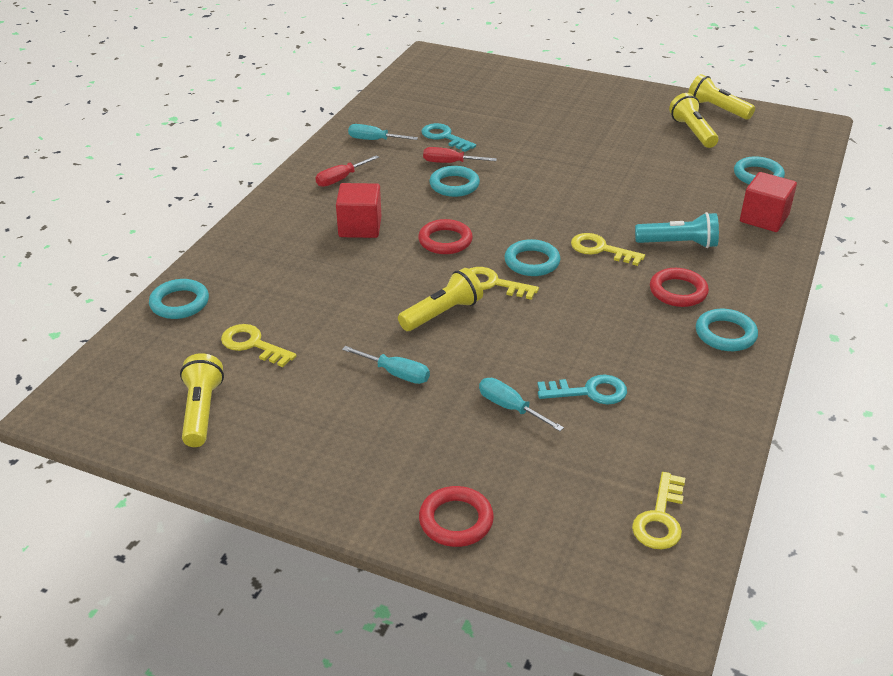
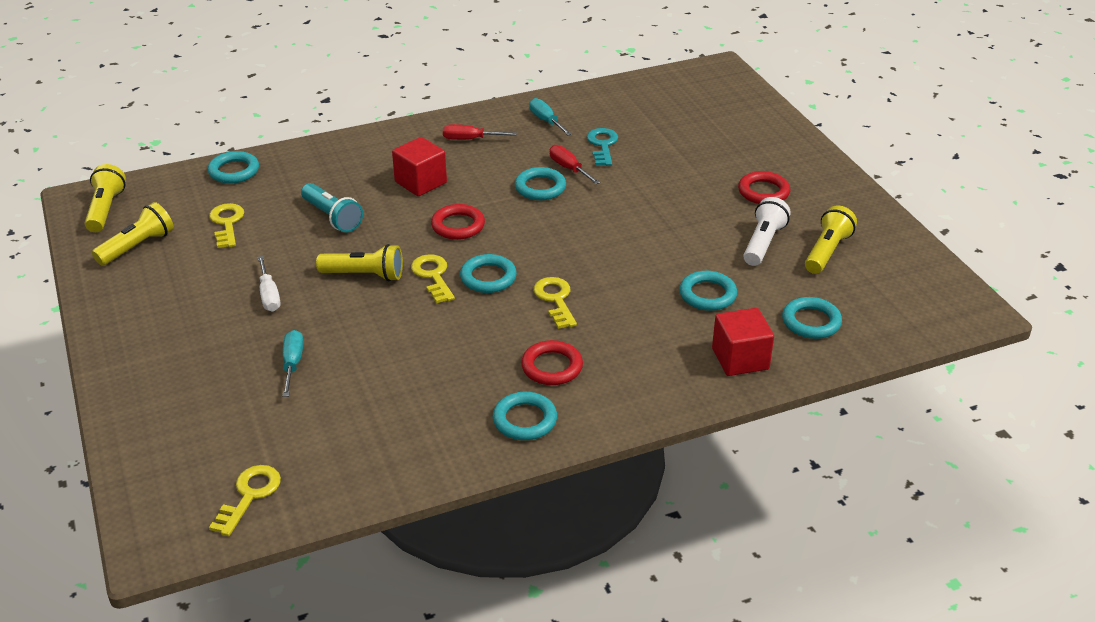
camera: 45 degrees right, 0 degrees up
(396, 373) = (269, 295): turquoise screwdriver -> white screwdriver
(456, 520) = (146, 405): red ring -> red ring (763, 192)
(589, 392) = (357, 389): turquoise key -> none
(651, 146) = (763, 243): none -> white flashlight
(660, 518) = (249, 496): yellow key -> yellow key turned 135 degrees clockwise
(678, 244) = (624, 333): turquoise flashlight -> turquoise flashlight (332, 217)
(679, 193) = (707, 294): none -> turquoise ring
(717, 109) = (895, 244): yellow flashlight -> yellow flashlight (106, 209)

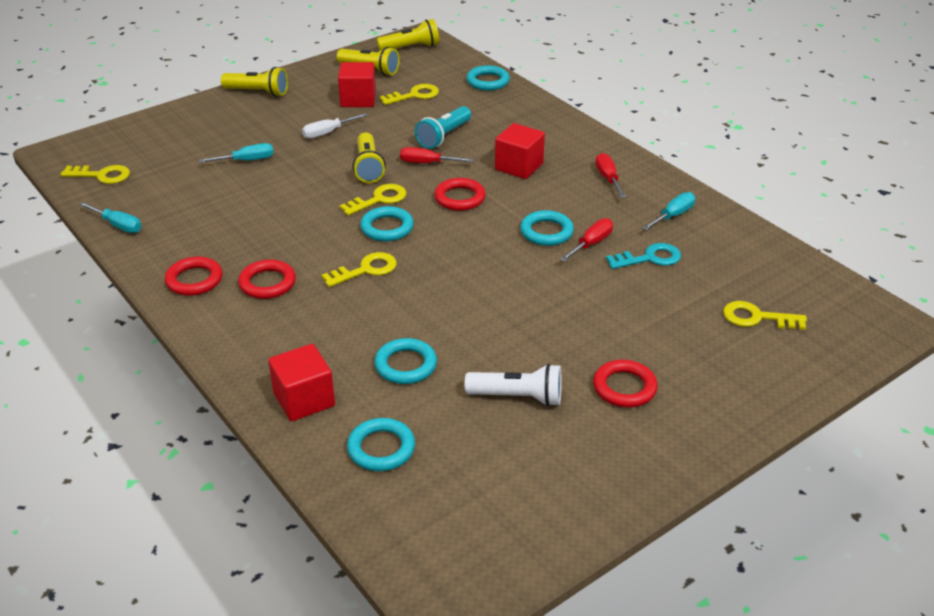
camera: 75 degrees right, 0 degrees up
(206, 264) = (358, 99): none -> red cube
(380, 235) = (427, 163): none -> red screwdriver
(382, 481) = (118, 225): none -> turquoise screwdriver
(525, 420) = (194, 280): turquoise ring -> red ring
(697, 117) = (757, 317): none -> yellow key
(827, 251) = (523, 452): yellow flashlight -> yellow flashlight (258, 92)

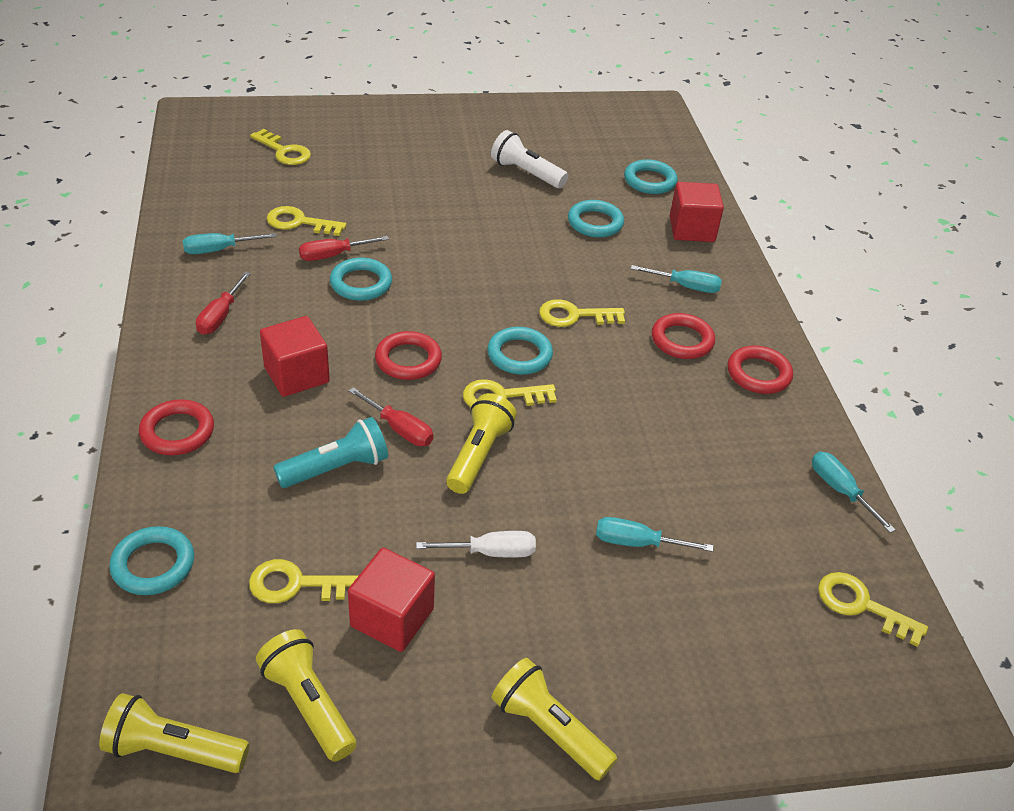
camera: 155 degrees left, 5 degrees up
(284, 332) = (685, 286): none -> turquoise screwdriver
(624, 387) = (443, 151): red ring -> red ring (177, 432)
(649, 258) = (299, 222): turquoise key -> yellow key

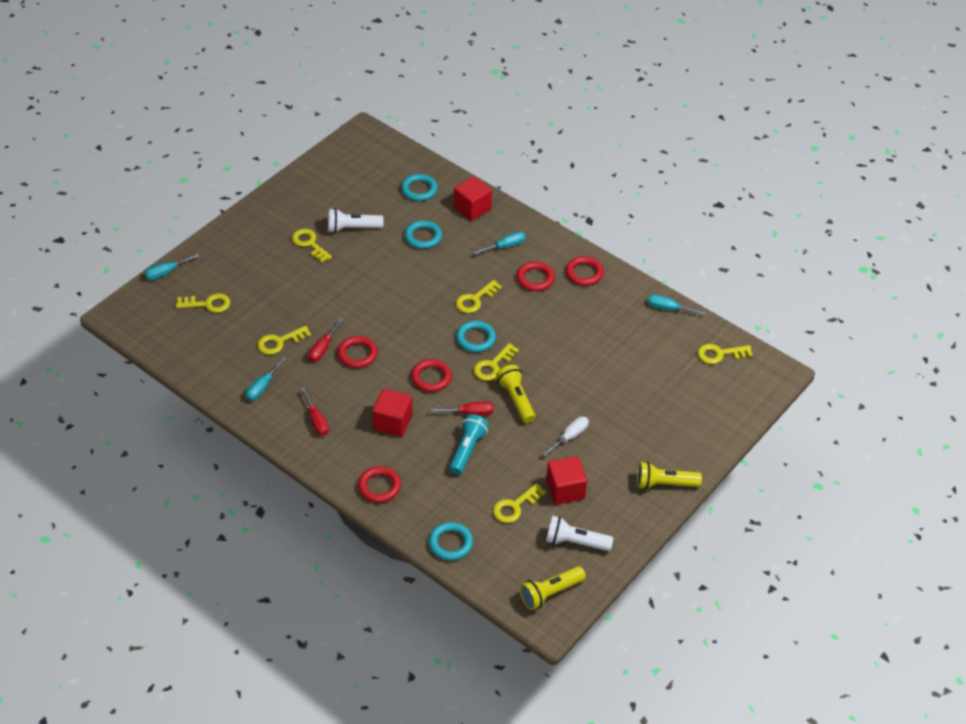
camera: 40 degrees left, 5 degrees up
(308, 704) = (575, 542): yellow flashlight -> white flashlight
(361, 283) = (357, 354): turquoise ring -> red ring
(460, 161) = (309, 244): none -> yellow key
(637, 543) = (618, 390): turquoise screwdriver -> turquoise screwdriver (166, 272)

